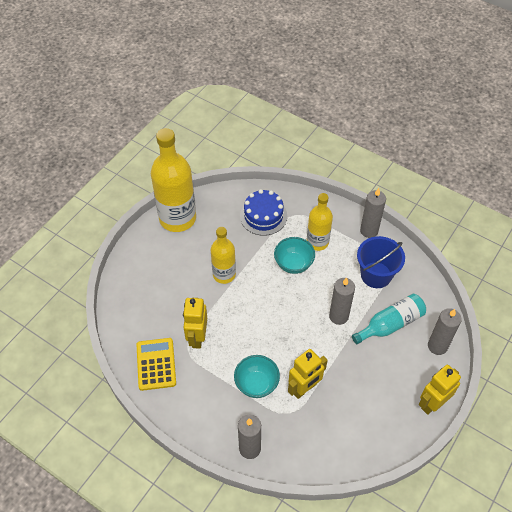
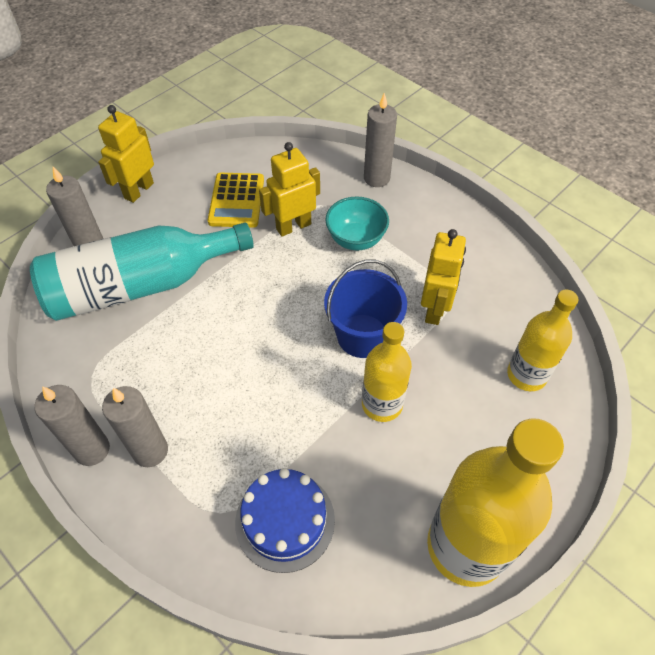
camera: 170 degrees left, 0 degrees up
(156, 364) = (496, 282): yellow calculator -> yellow calculator (237, 201)
(293, 264) = (255, 404): turquoise bowl -> none
(317, 242) = (197, 441): yellow bottle -> yellow bottle (526, 375)
(338, 316) = (212, 308): grey candle -> grey candle (150, 451)
(376, 275) = (123, 363): blue bucket -> blue bucket (362, 336)
(390, 324) = (141, 286): turquoise bottle -> turquoise bottle, size x1.69
(432, 403) = (138, 190): yellow robot -> yellow robot turned 150 degrees clockwise

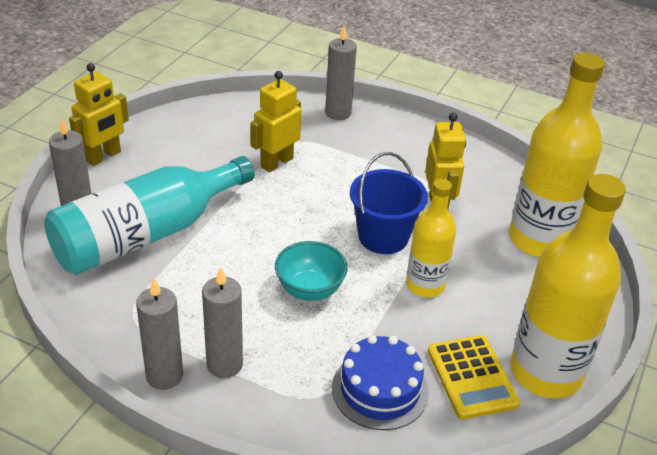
camera: 20 degrees left, 15 degrees down
(138, 190) = (103, 156): yellow robot -> yellow robot turned 150 degrees counterclockwise
(237, 201) = (210, 150): yellow calculator -> yellow calculator (472, 377)
(356, 239) = (341, 164): turquoise bowl -> turquoise bowl (309, 290)
(526, 375) = (539, 240): yellow bottle -> yellow bottle, size x1.69

